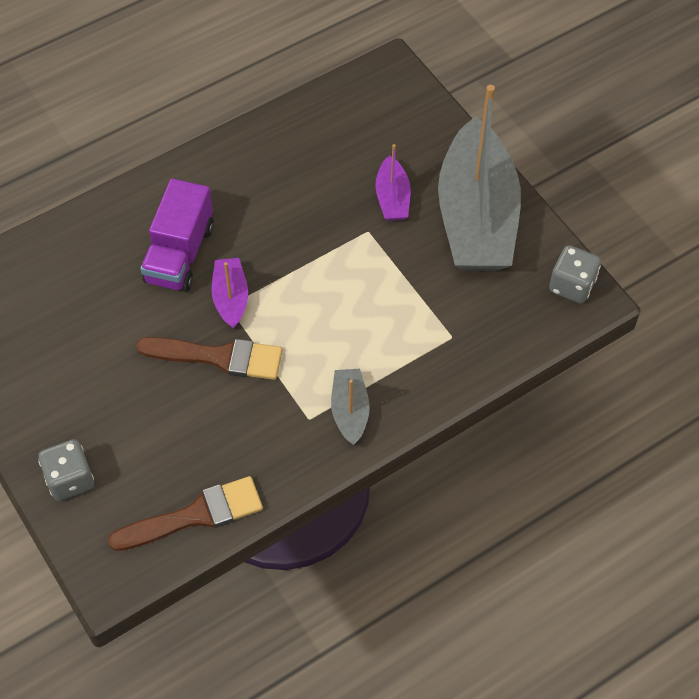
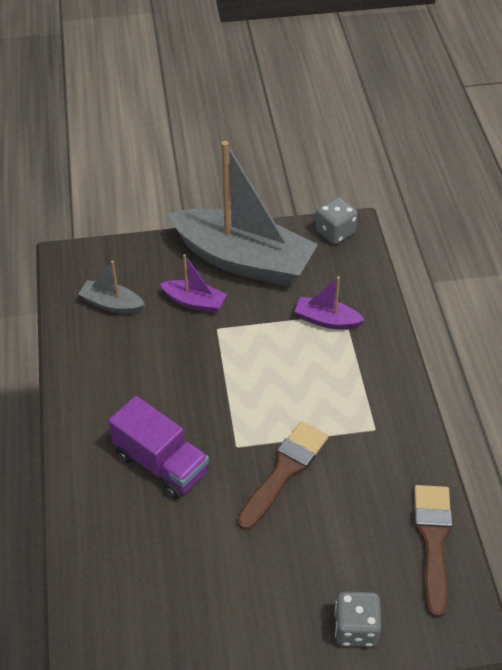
camera: 65 degrees left, 10 degrees down
(230, 298) = (229, 442): purple boat -> purple boat (326, 320)
(350, 411) = (380, 400): grey boat -> grey boat (112, 304)

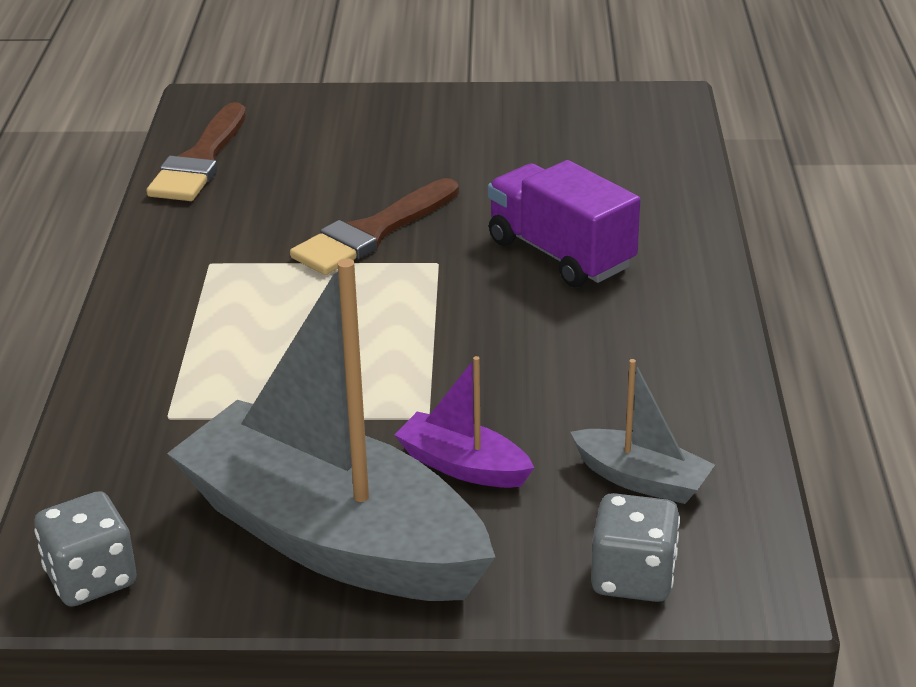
camera: 170 degrees left, 15 degrees down
(326, 320) = (207, 410): purple boat -> none
(356, 629) = (339, 110): grey dice -> grey dice (633, 577)

